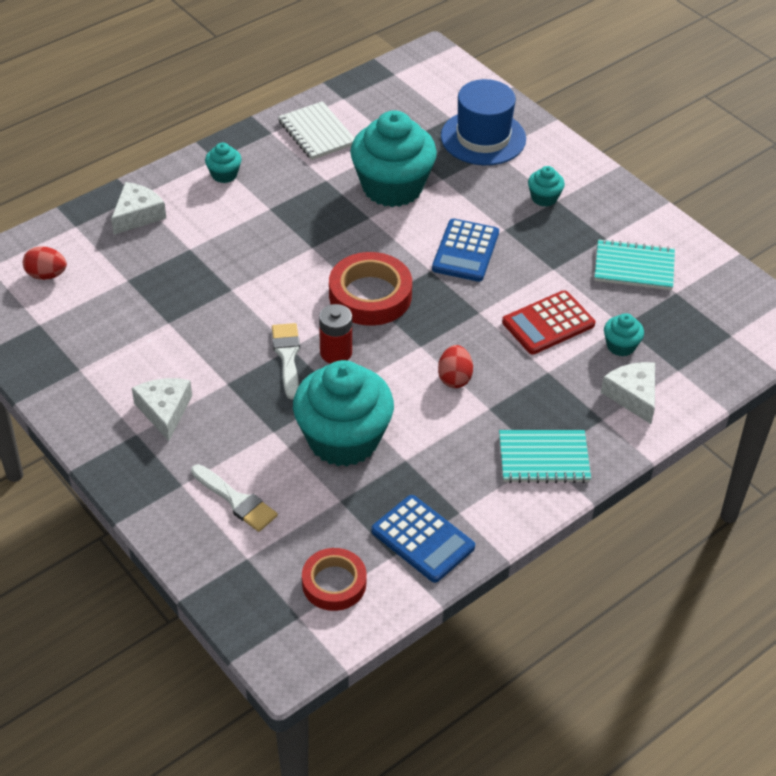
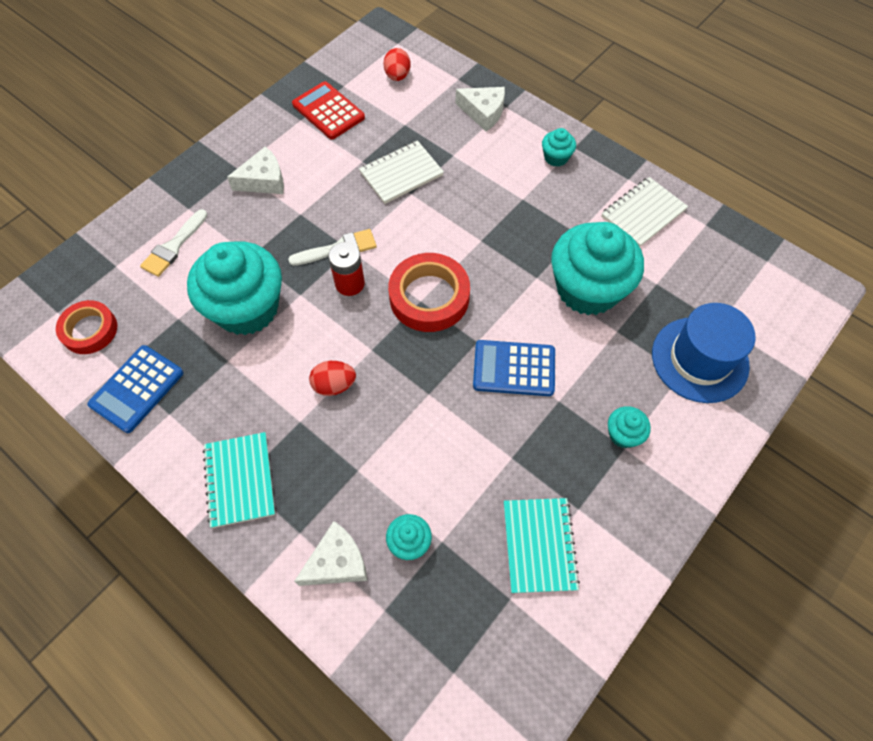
camera: 80 degrees right, 15 degrees up
(200, 293) = (401, 174): none -> white notebook
(548, 323) = (427, 462): red calculator -> red calculator (328, 111)

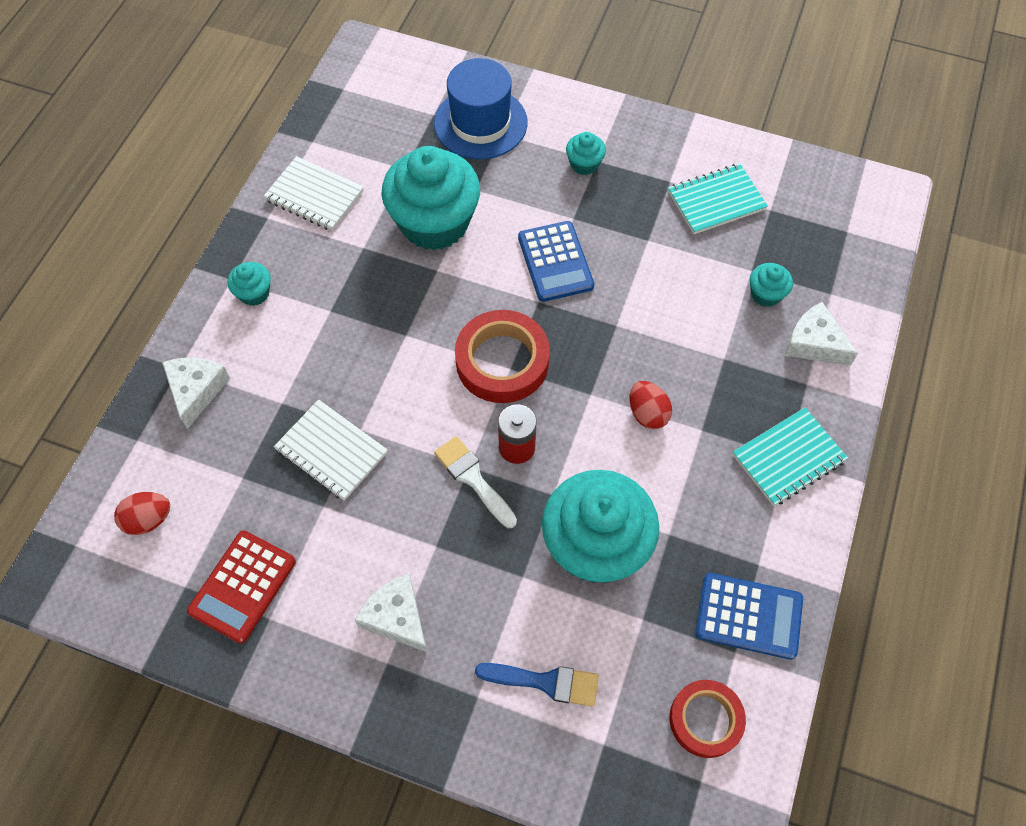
camera: 110 degrees left, 0 degrees up
(173, 246) = (545, 682): white brush -> blue brush

